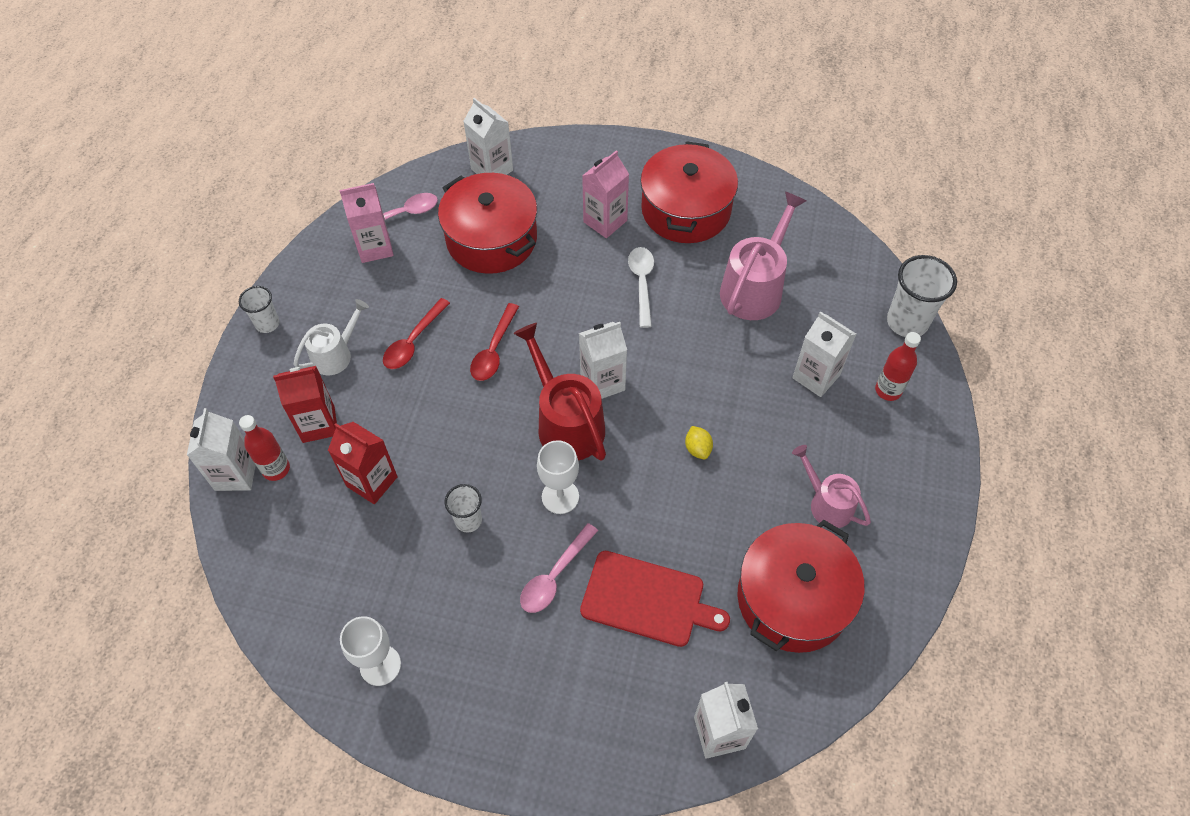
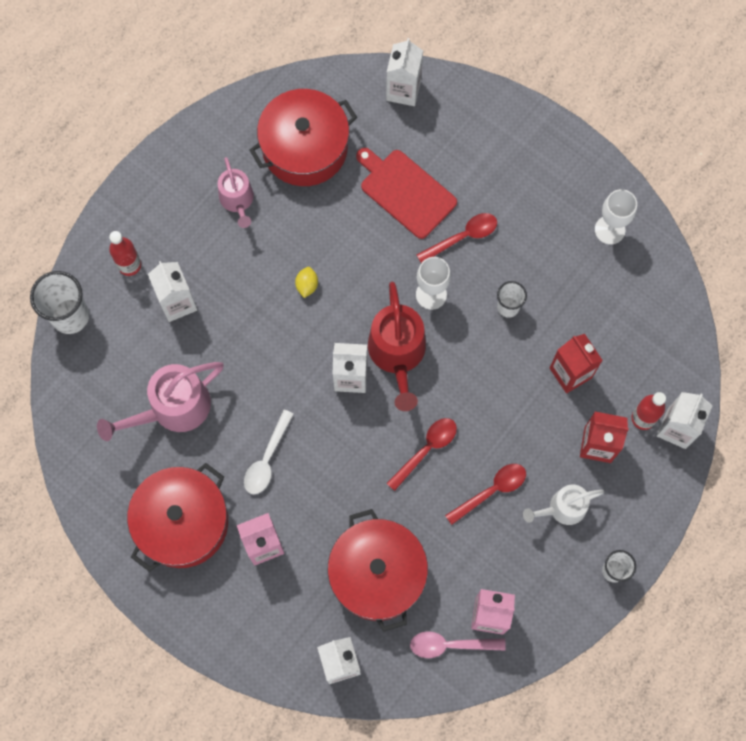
camera: 155 degrees left, 15 degrees up
(555, 576) = (462, 237): pink spoon -> red spoon

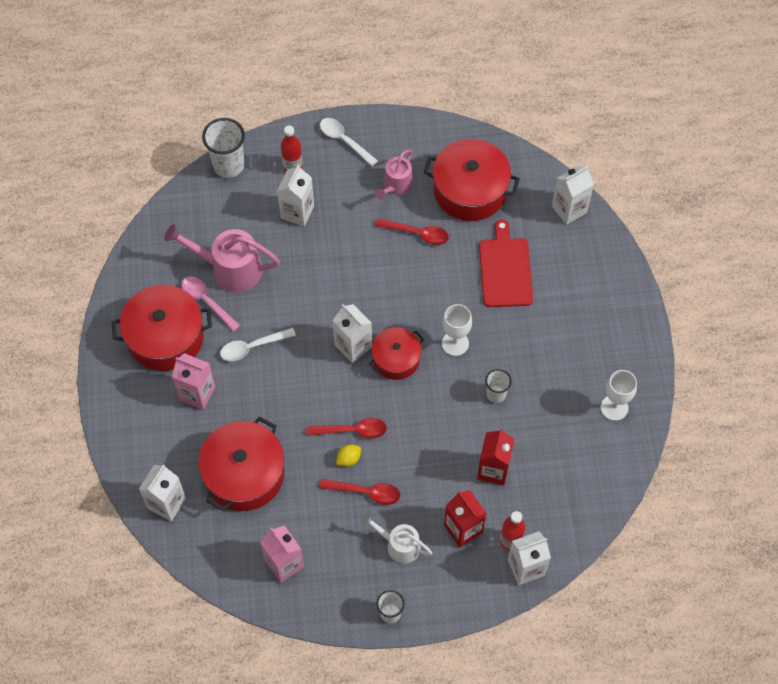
camera: 45 degrees right, 10 degrees down
(149, 200) = (344, 140): none -> white spoon
(307, 285) = (384, 270): yellow lemon -> yellow lemon (348, 459)
(397, 354) = (396, 359): red watering can -> red pot
(450, 645) = (242, 557): pink spoon -> pink spoon (206, 301)
(462, 237) = (512, 327): red spoon -> red spoon (417, 233)

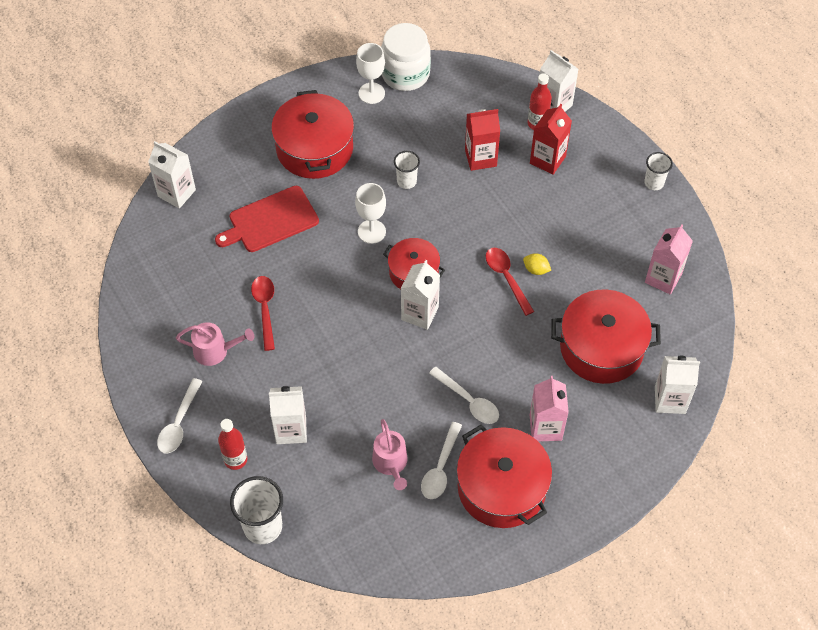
camera: 115 degrees left, 5 degrees down
(206, 301) = (440, 468): pink spoon -> white spoon
(230, 268) = (391, 463): pink watering can -> pink watering can, size x0.62
(366, 492) = (559, 243): red spoon -> none
(399, 545) = (591, 199): white watering can -> none
(470, 190) = (191, 283): red pot -> red pot (314, 148)
(625, 447) = (405, 74): none -> white jar

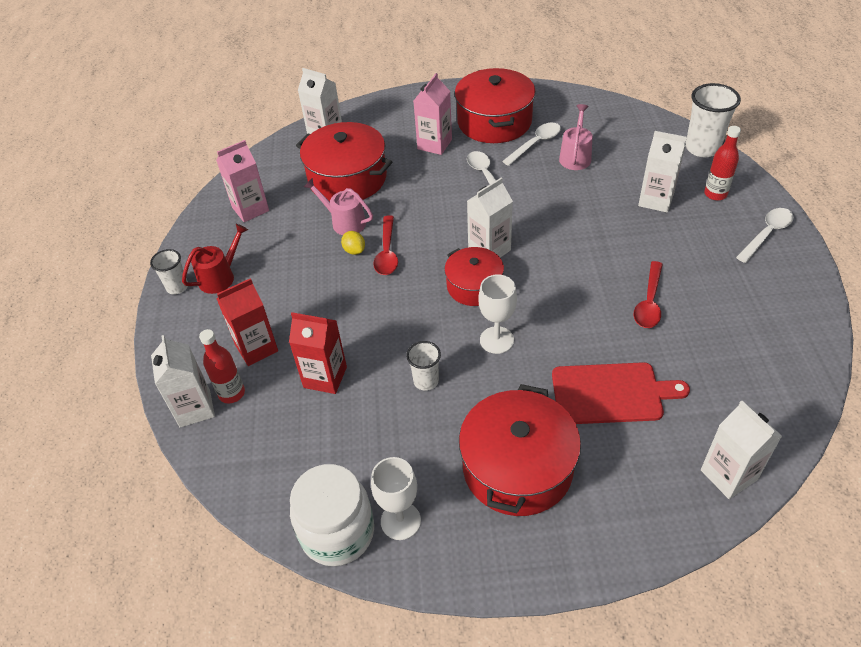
camera: 150 degrees left, 10 degrees down
(215, 351) = (715, 281): pink watering can -> pink watering can (345, 222)
(627, 204) = (220, 277): none -> red watering can

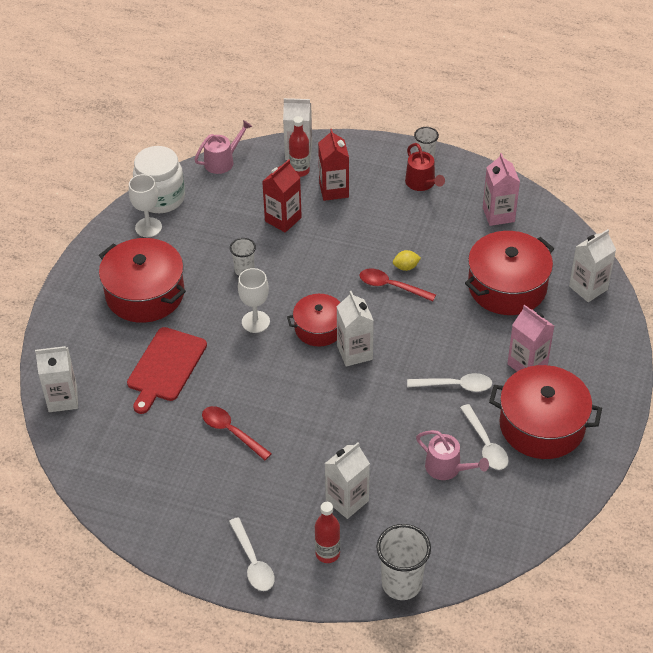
camera: 110 degrees right, 0 degrees up
(345, 222) = (446, 270): pink watering can -> pink watering can (222, 161)

